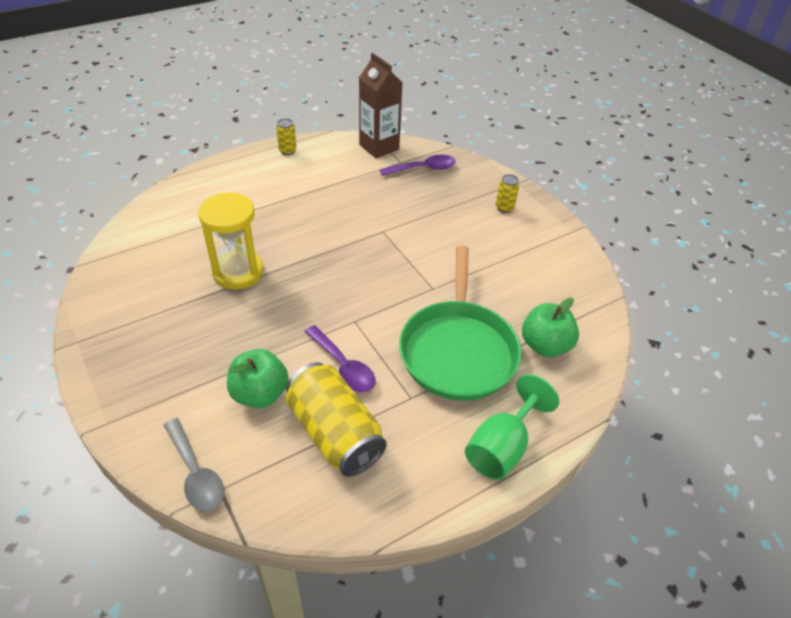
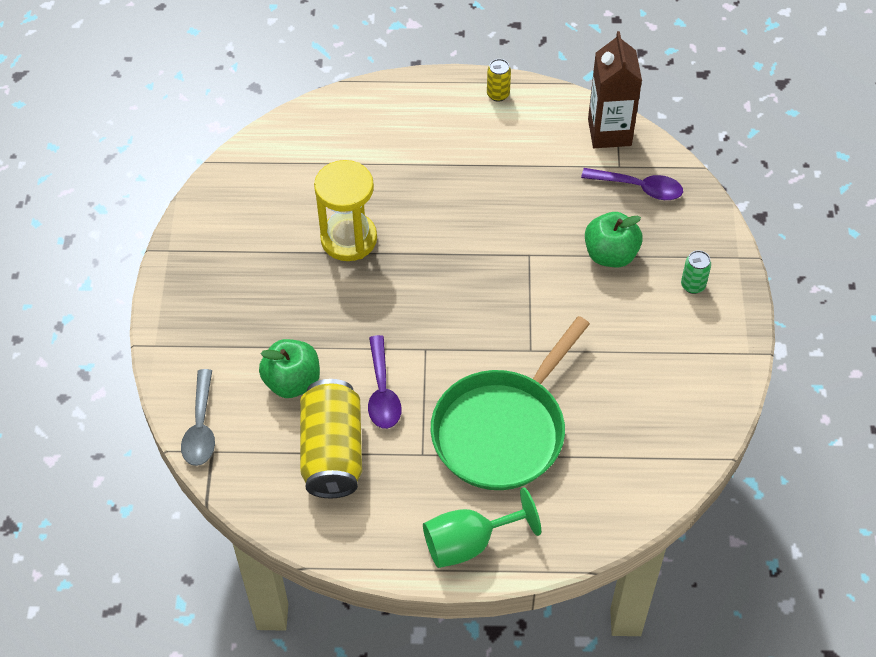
camera: 35 degrees right, 10 degrees up
(504, 208) = (693, 285): yellow can -> green can
(545, 345) = (595, 469): green apple -> green apple (610, 254)

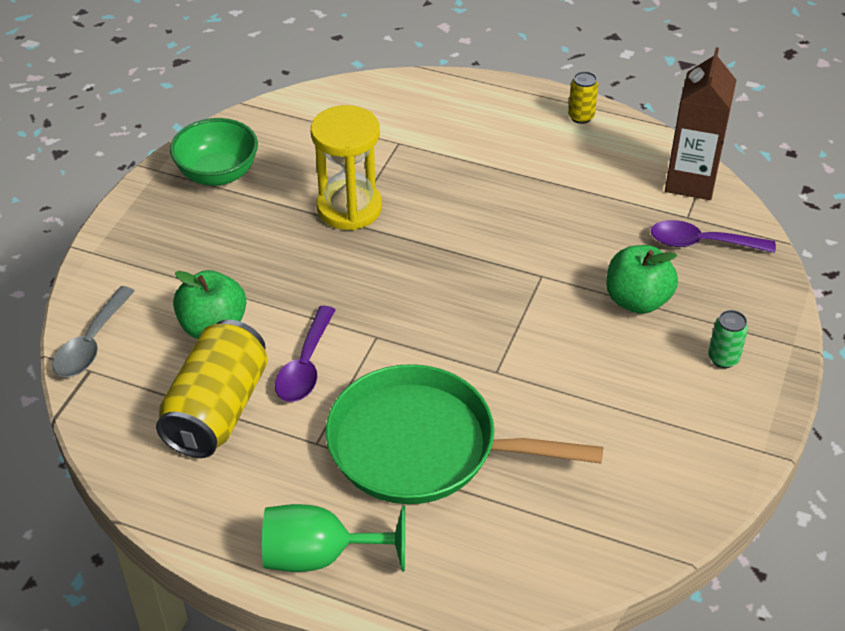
camera: 20 degrees right, 10 degrees down
(222, 239) = (218, 174): none -> green bowl
(502, 430) = (421, 446): green pan -> green pan turned 45 degrees clockwise
(639, 187) = (701, 243): purple spoon -> purple spoon turned 150 degrees clockwise

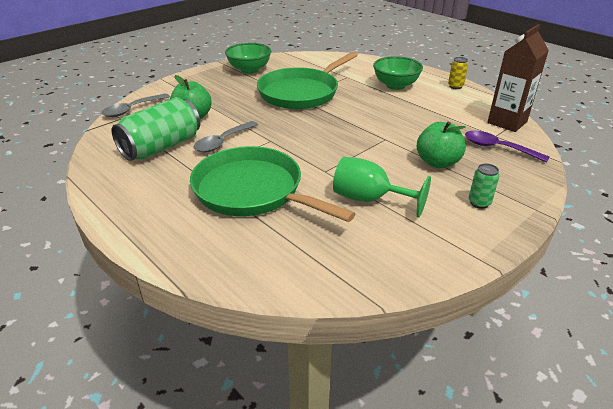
camera: 25 degrees right, 10 degrees down
(217, 410) = (161, 147): yellow can -> green can
(305, 365) = (222, 142): purple spoon -> grey spoon
(320, 556) = (148, 222): green goblet -> green goblet (369, 199)
(349, 208) = (301, 93): yellow hourglass -> green pan
(489, 142) = (395, 85): none -> green bowl

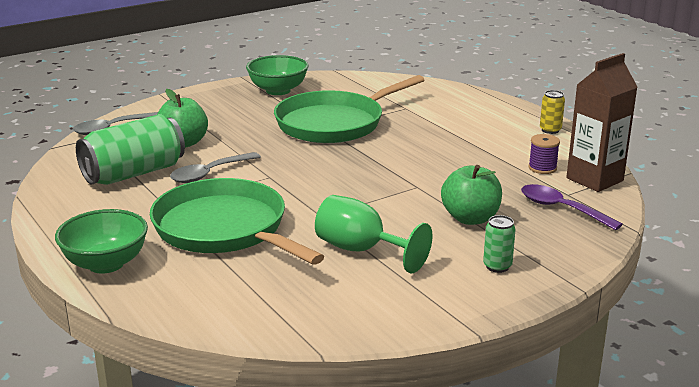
camera: 10 degrees right, 10 degrees down
(395, 85) = (466, 123): green bowl -> green bowl (106, 264)
(466, 116) = (542, 168): none -> purple spool

